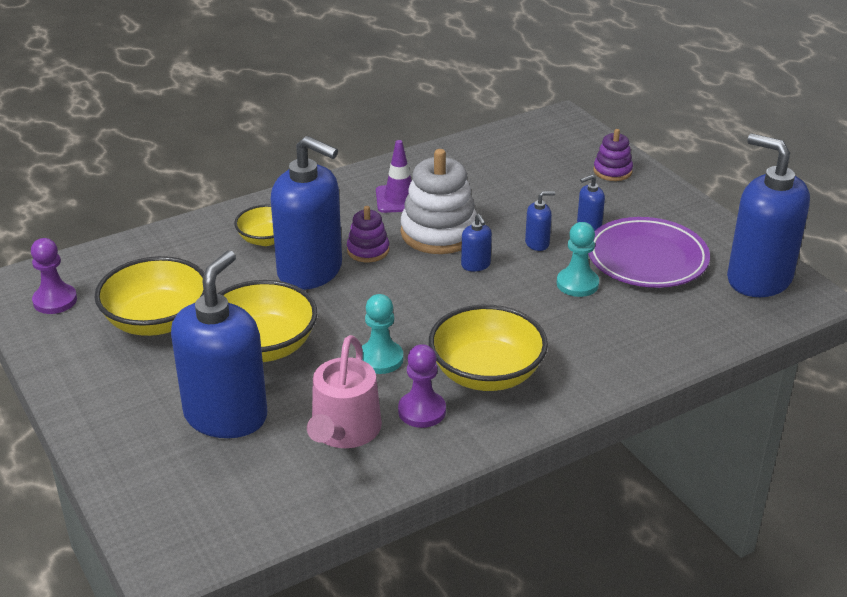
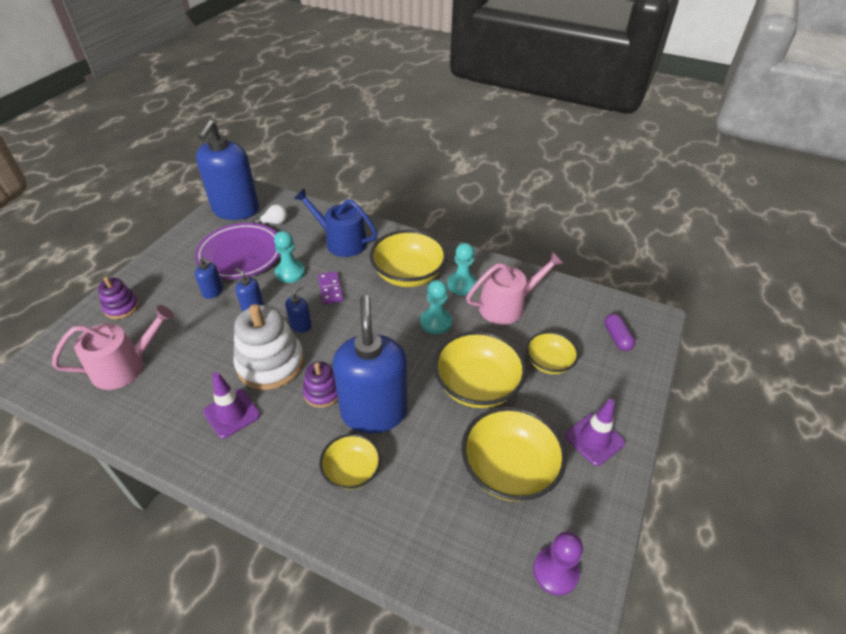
camera: 125 degrees left, 10 degrees up
(109, 391) = (594, 439): none -> purple traffic cone
(187, 500) = (617, 338): none -> purple capsule
(226, 416) = (549, 362): blue soap dispenser -> yellow bowl
(422, 411) = (462, 284): purple pawn -> turquoise pawn
(517, 303) = (330, 289): none -> purple domino
(519, 161) = (125, 366): none -> pink watering can
(609, 343) = (341, 241): none -> blue watering can
(702, 301) = (274, 222): none -> white light bulb

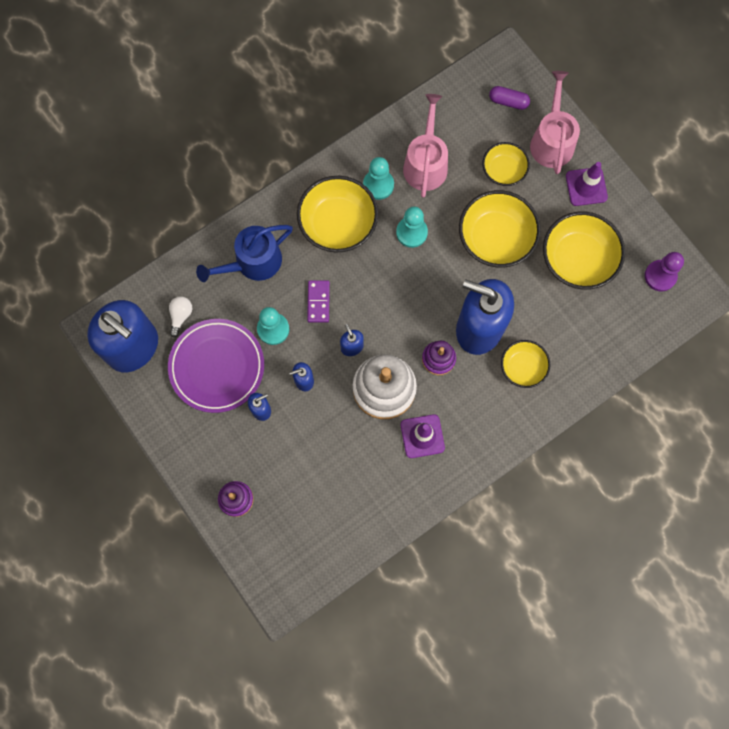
camera: 60 degrees left, 30 degrees up
(125, 366) = (320, 510): pink watering can -> pink watering can (552, 141)
(330, 289) = (318, 302): purple domino -> purple domino turned 75 degrees clockwise

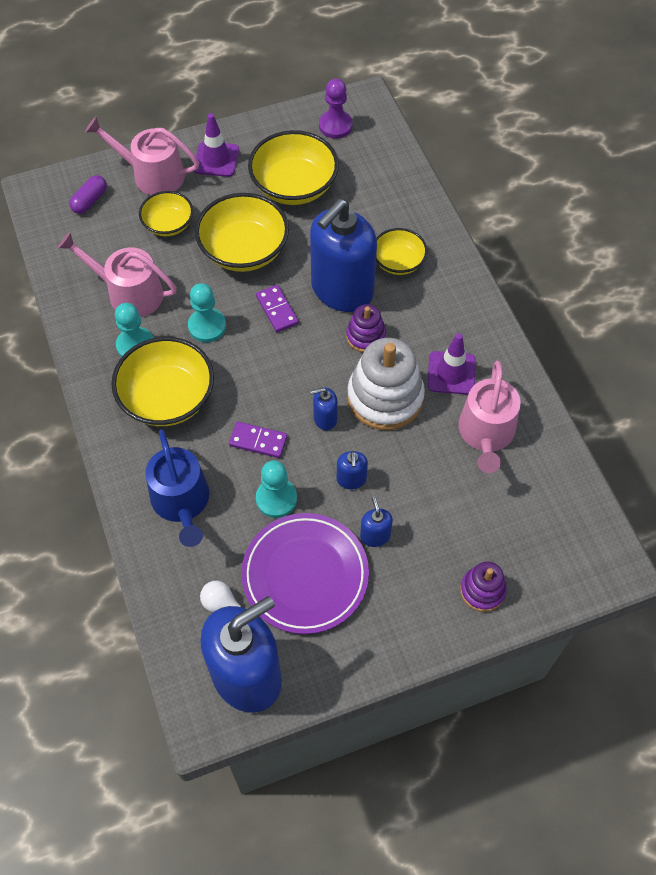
camera: 75 degrees left, 15 degrees down
(372, 476) = (486, 433): none -> pink watering can
(443, 281) = (277, 310): none -> purple domino

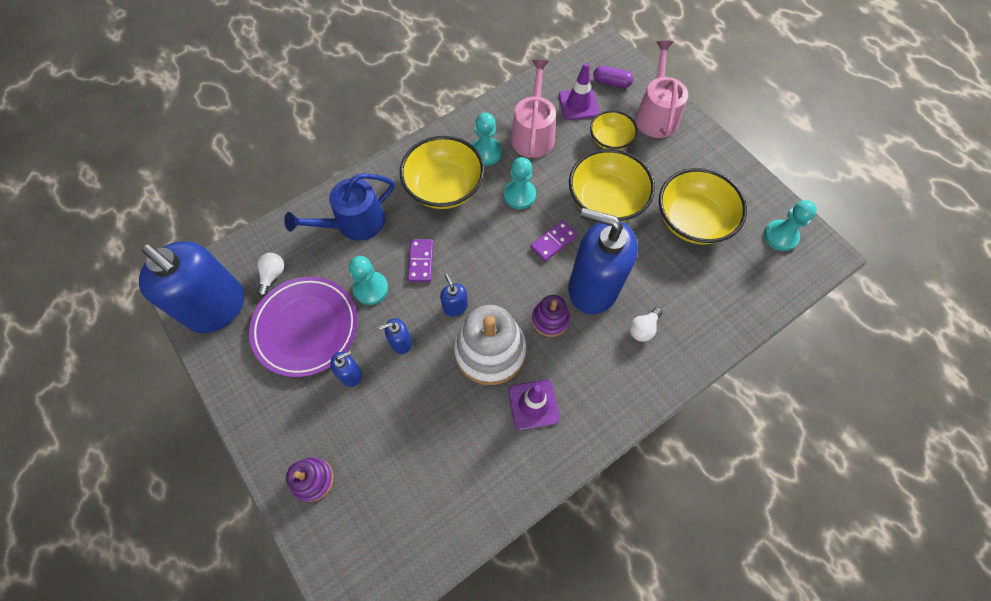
camera: 75 degrees right, 5 degrees up
(216, 159) = (694, 154): purple traffic cone -> purple traffic cone (578, 104)
(335, 126) = (780, 236): purple pawn -> turquoise pawn
(398, 262) = (643, 328): yellow bowl -> white light bulb
(486, 433) = (475, 451): pink watering can -> none

